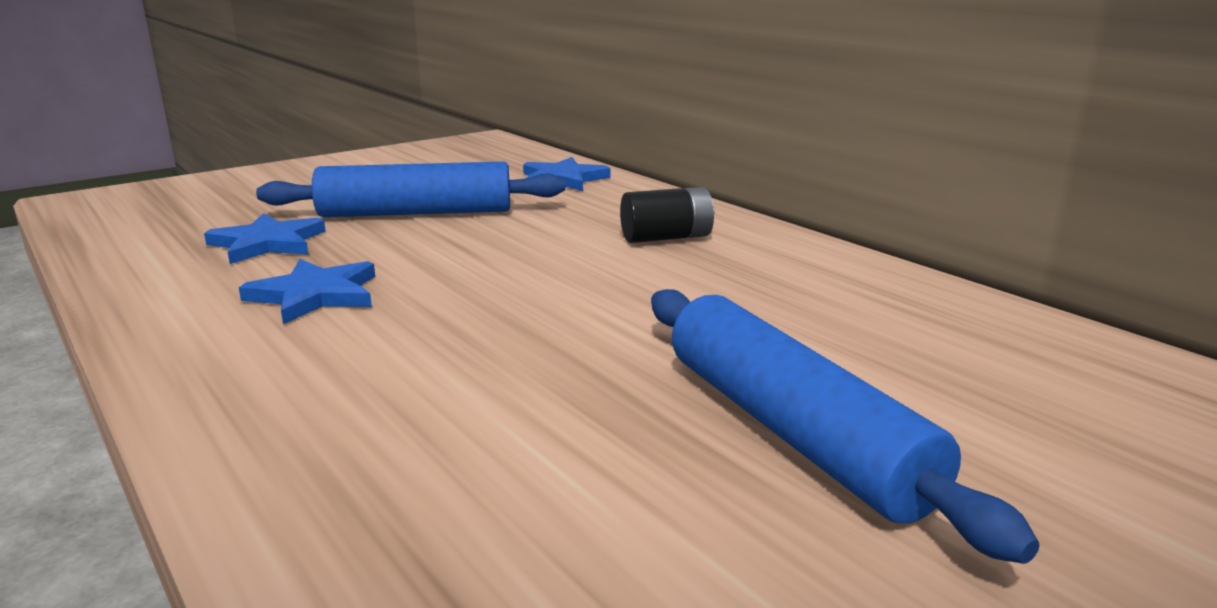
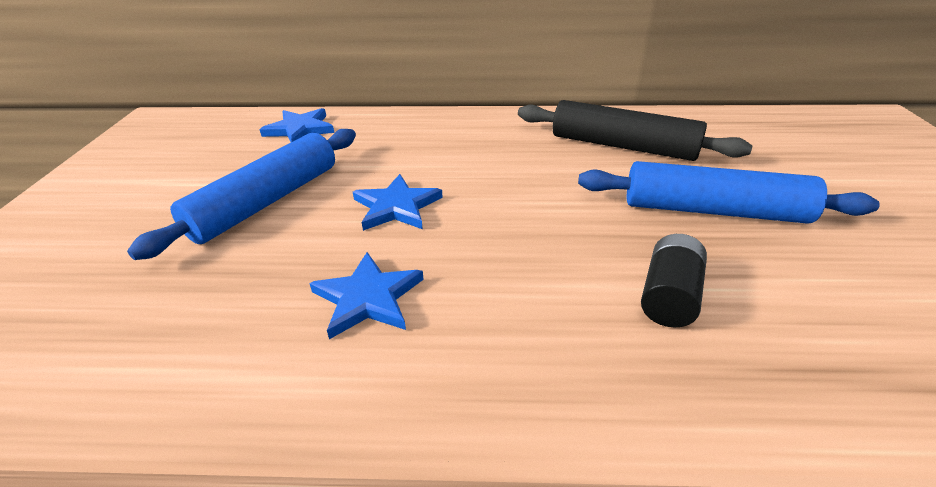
camera: 50 degrees left, 15 degrees up
(267, 243) = (215, 289): blue star -> blue star (396, 206)
(666, 238) = (454, 142): black battery -> black battery (669, 296)
(863, 323) = (622, 146): none -> black rolling pin

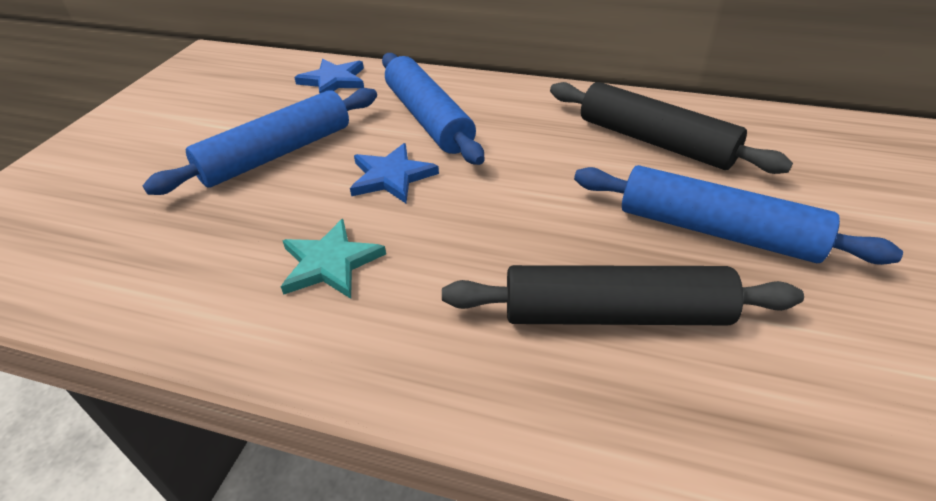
camera: 15 degrees right, 5 degrees up
(368, 298) = (330, 263): blue star -> turquoise star
(409, 151) = (428, 119): none -> blue rolling pin
(669, 296) = (614, 314): black battery -> black rolling pin

